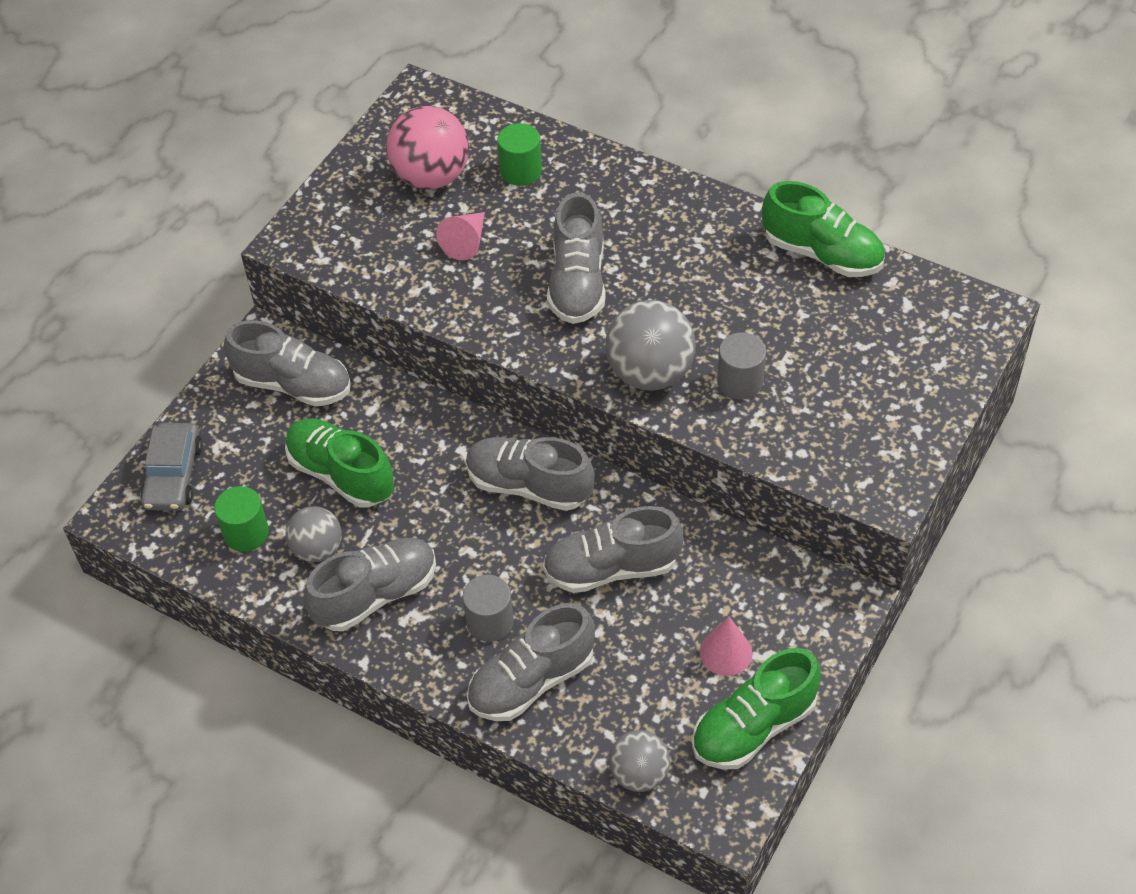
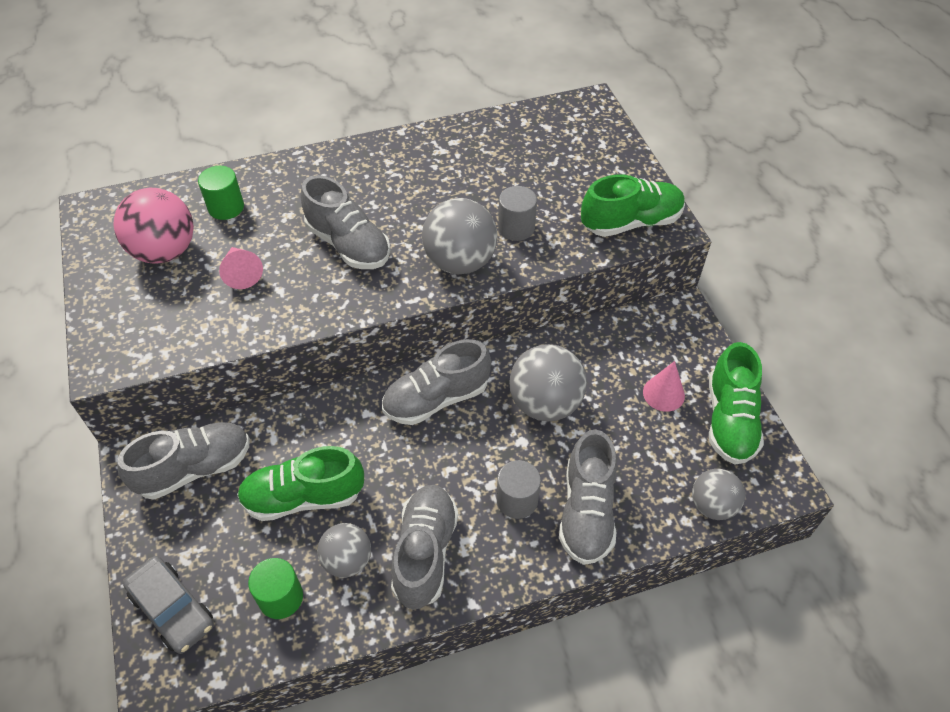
camera: 50 degrees left, 0 degrees up
(612, 568) = (545, 403): grey shoe -> grey ball
(822, 253) = (469, 132): green shoe -> green shoe (631, 222)

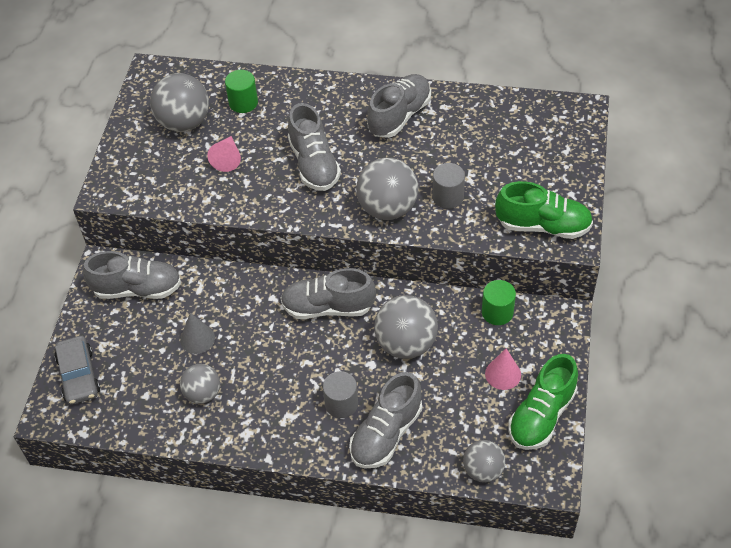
camera: 30 degrees right, 0 degrees up
(165, 251) = (184, 122): pink ball -> grey ball
(281, 597) = (148, 398): green cylinder -> green cylinder (497, 312)
(303, 497) = (197, 339): green shoe -> grey cone
(425, 552) = (256, 411): grey shoe -> grey shoe (399, 116)

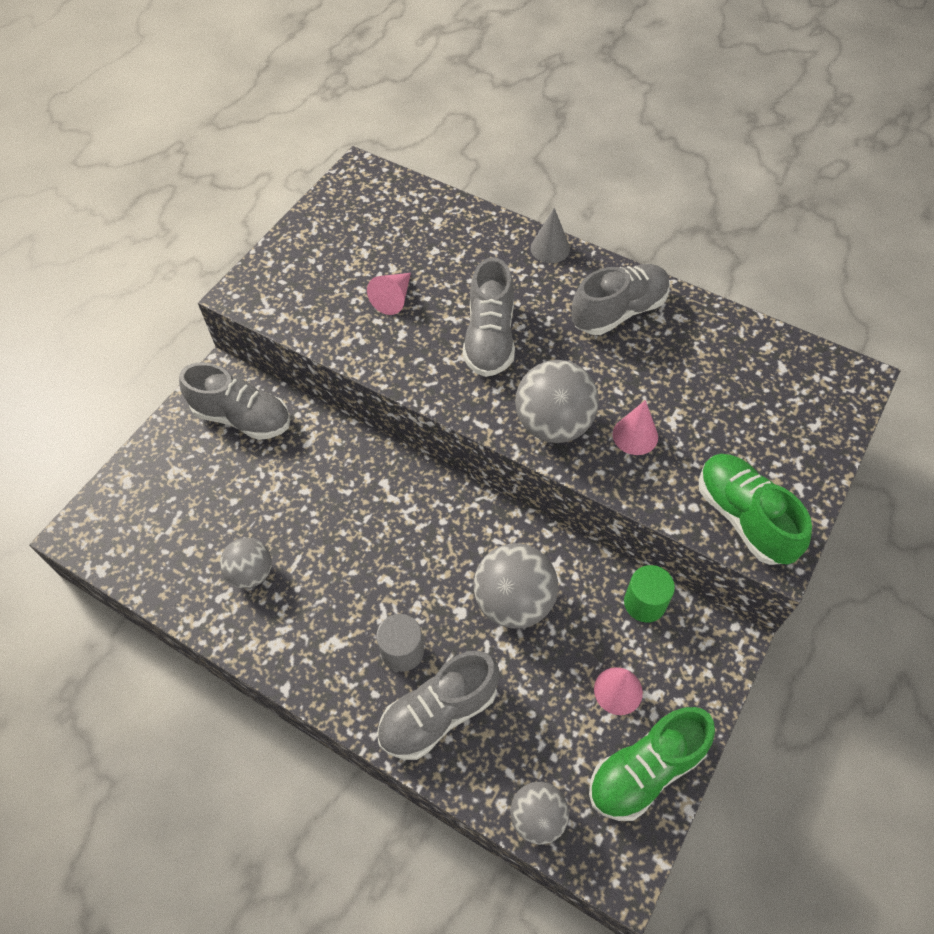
camera: 20 degrees right, 5 degrees up
(78, 375) = (131, 498): grey car -> none
(184, 122) = (366, 240): grey ball -> none
(197, 339) = (277, 502): grey cone -> grey cone (550, 248)
(243, 103) = (443, 238): green cylinder -> none
(328, 307) = (442, 519): grey shoe -> none
(448, 197) = (635, 435): grey cylinder -> pink cone
(543, 226) = (744, 518): green shoe -> green shoe turned 150 degrees counterclockwise

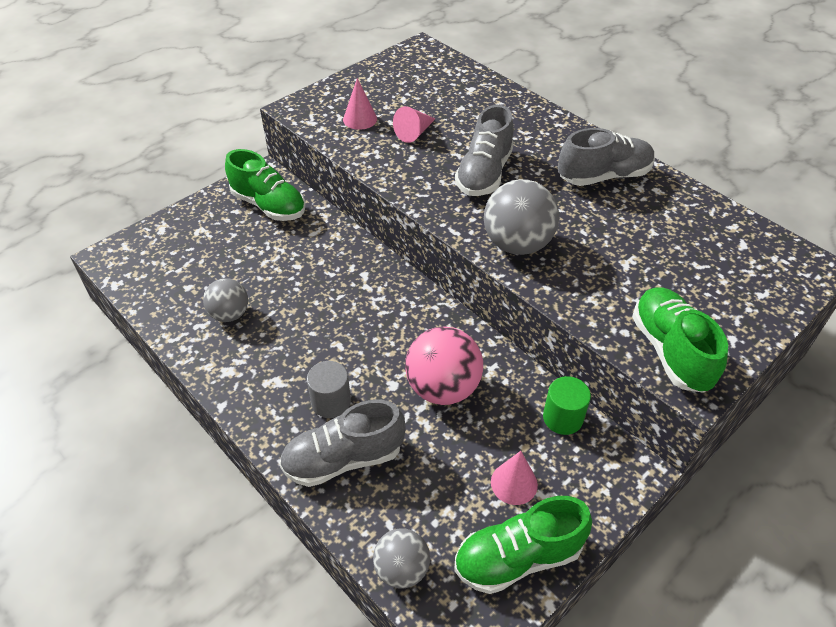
camera: 15 degrees right, 10 degrees down
(242, 417) = (269, 205): grey shoe -> green shoe
(514, 601) = (443, 388): grey ball -> pink ball
(550, 248) = (559, 123): grey cone -> none
(635, 435) = (588, 267): pink cone -> pink cone (360, 119)

